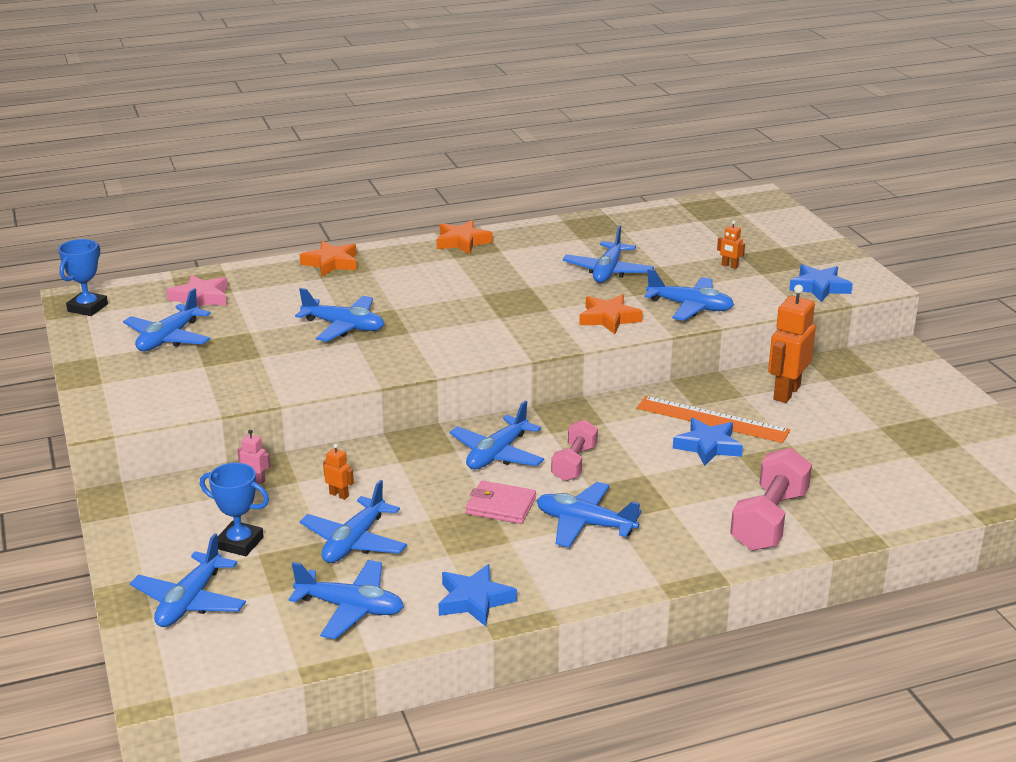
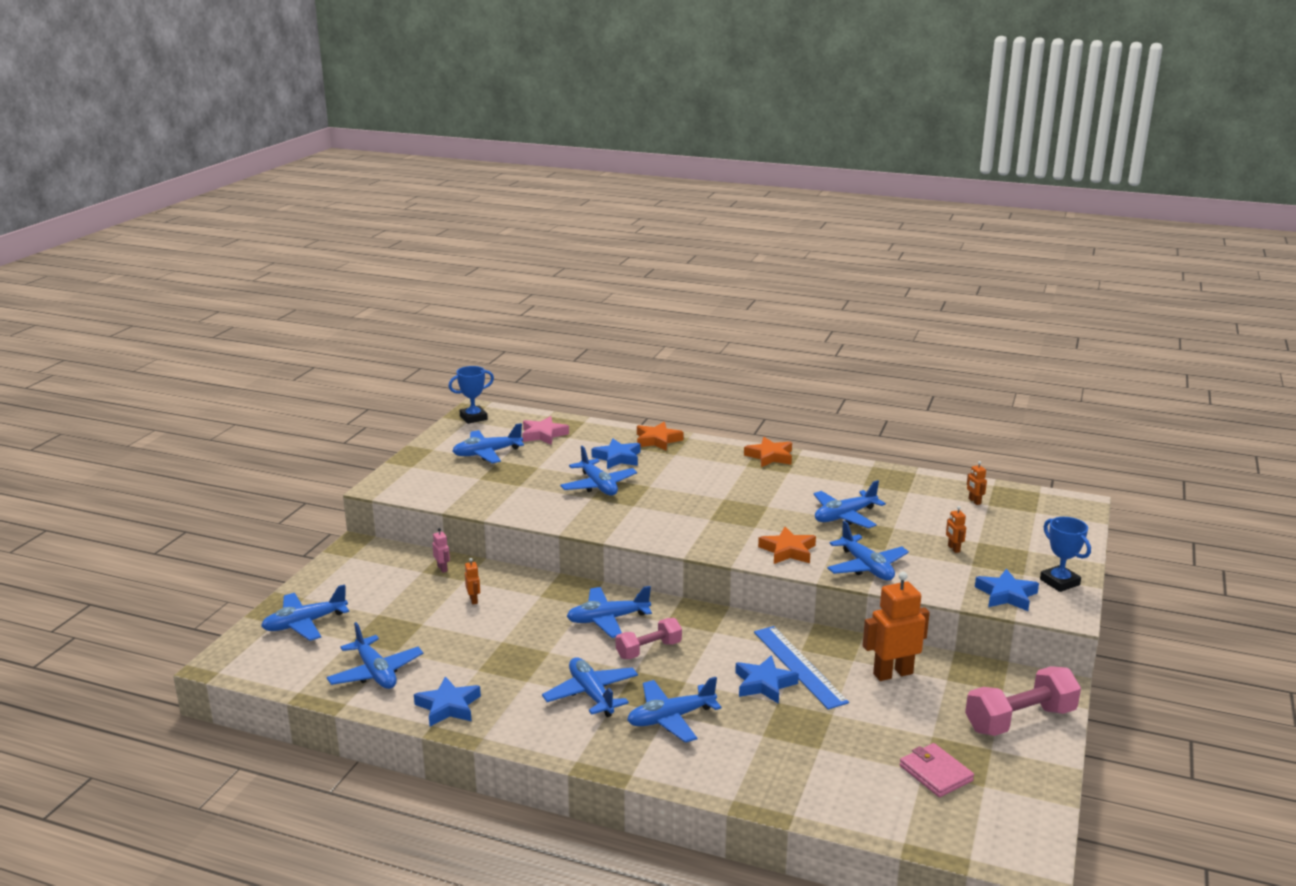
camera: 40 degrees right, 5 degrees down
(239, 543) = (378, 602): blue trophy -> blue trophy (1059, 582)
(319, 293) = (617, 458): none -> blue star
(354, 542) = (438, 633): blue plane -> blue plane (671, 718)
(501, 506) = (557, 655): pink wallet -> pink wallet (935, 773)
(686, 221) = (974, 501): none -> orange robot
(712, 419) = (799, 666): orange ruler -> blue ruler
(769, 520) = (724, 760): pink dumbbell -> pink dumbbell (1020, 720)

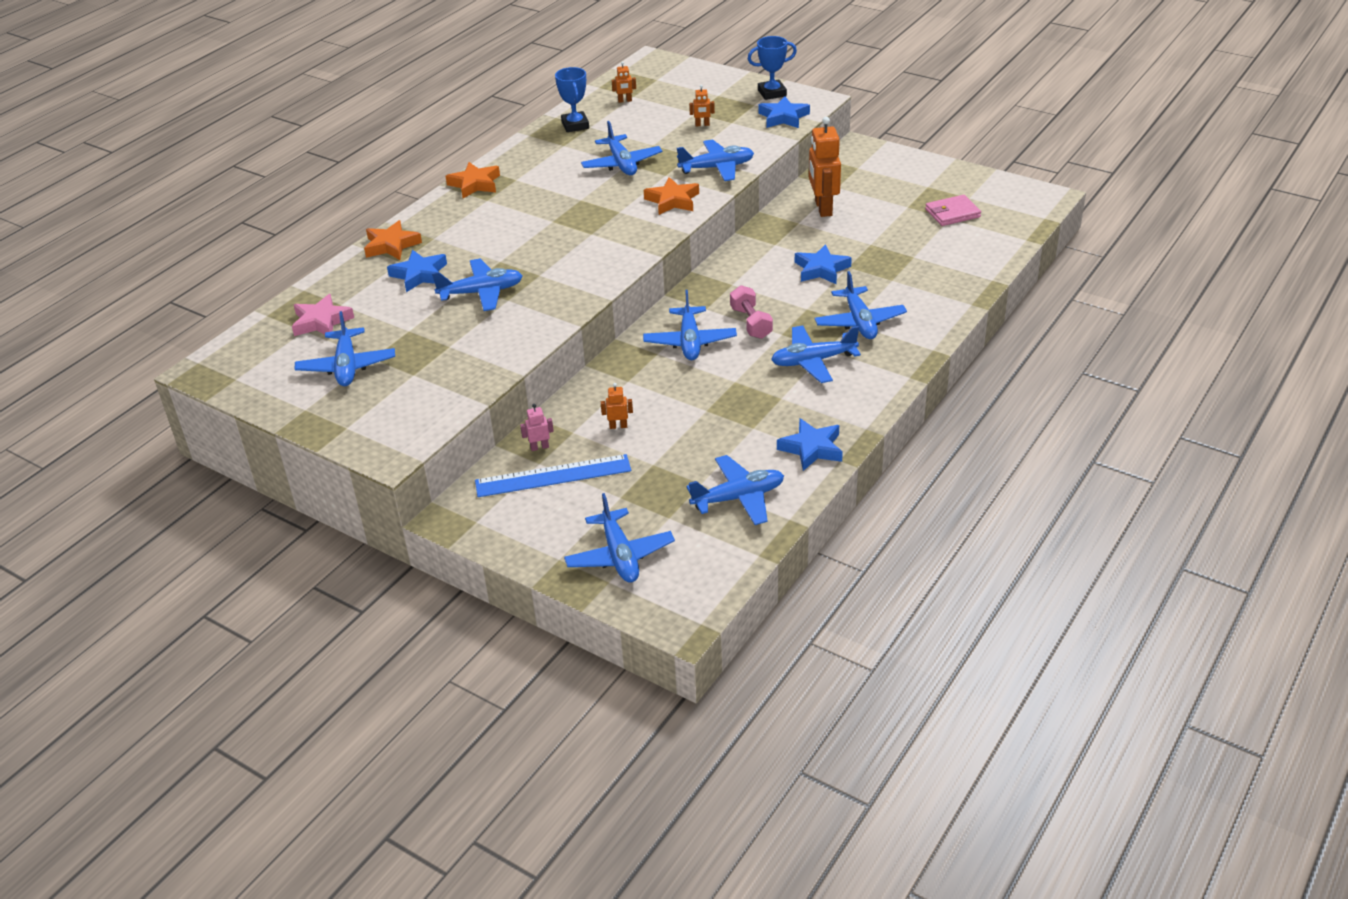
camera: 75 degrees left, 15 degrees up
(473, 418) = (229, 374): blue trophy -> blue trophy (575, 125)
(799, 666) = (800, 249): blue ruler -> blue ruler (553, 476)
(1020, 720) = (896, 168): pink dumbbell -> none

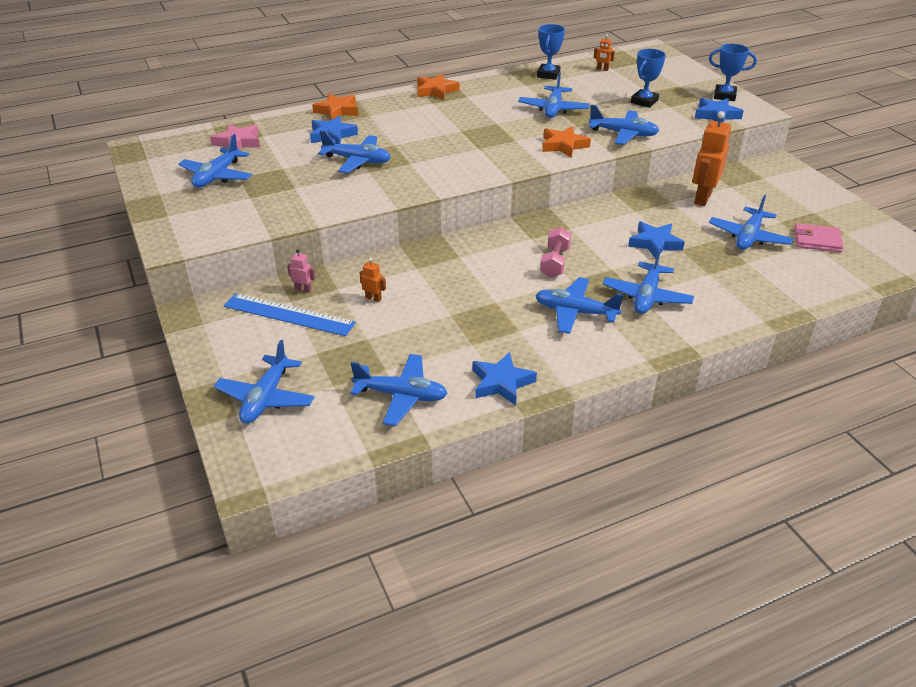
camera: 30 degrees right, 0 degrees up
(690, 342) = (493, 258): blue plane -> blue plane (748, 237)
(702, 125) = (644, 101): orange robot -> blue trophy

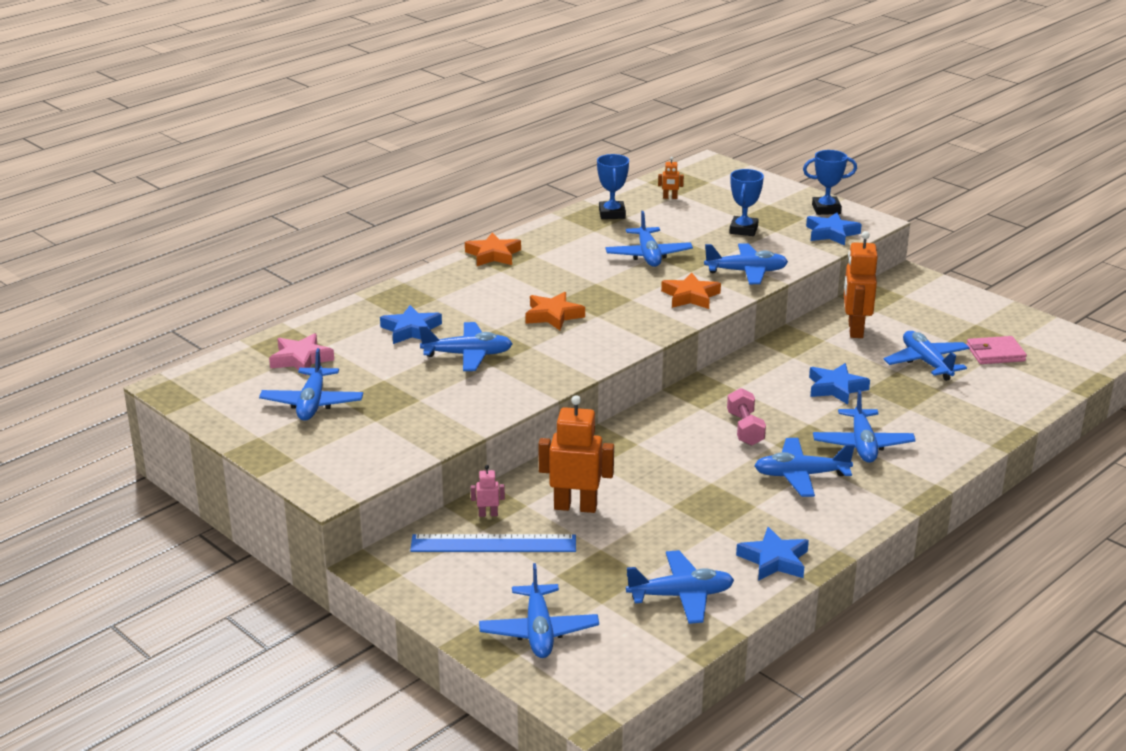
camera: 20 degrees left, 10 degrees down
(337, 111) = (392, 299): orange star -> orange star (553, 315)
(373, 298) = (575, 507): orange robot -> orange robot, size x2.22
(748, 237) = (926, 363): blue plane -> blue plane turned 150 degrees clockwise

